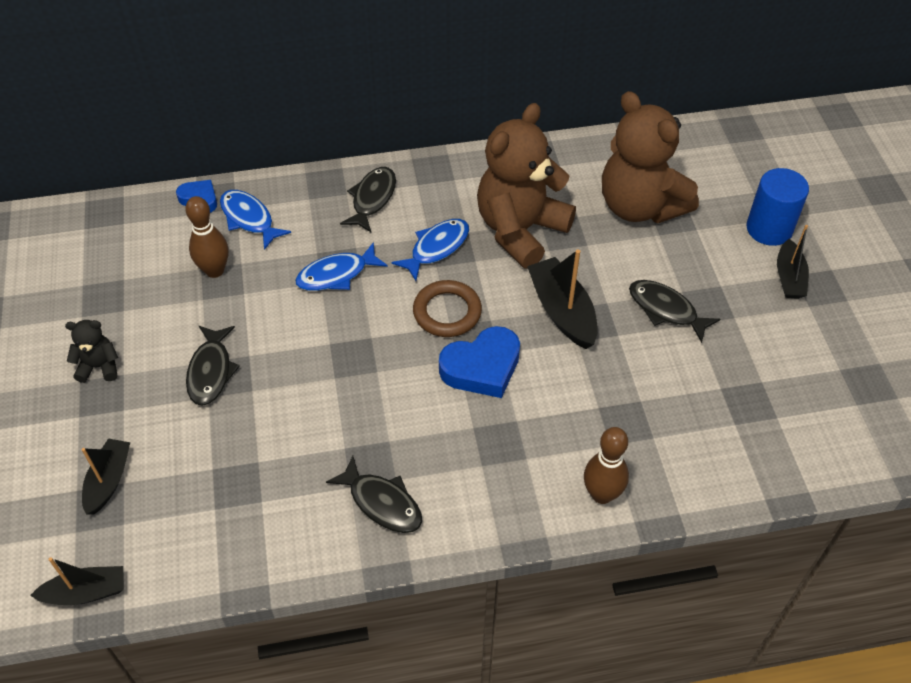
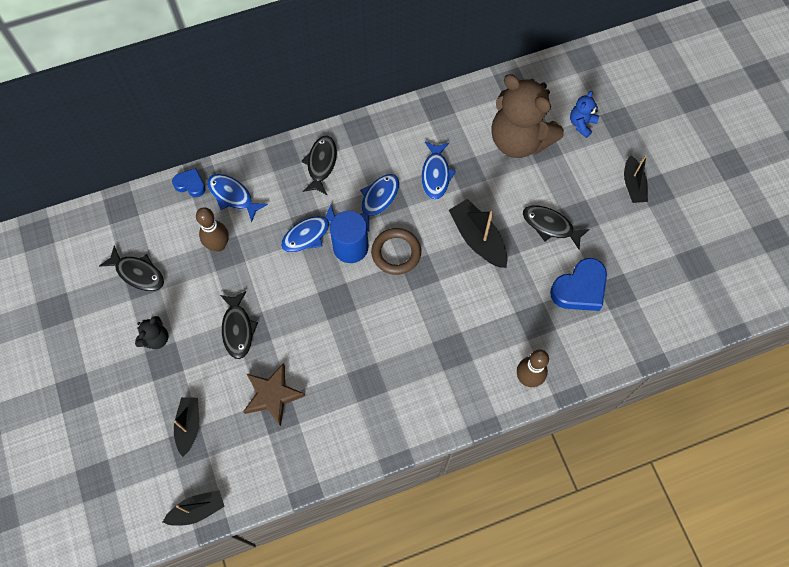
camera: 10 degrees left, 15 degrees up
(99, 367) = (156, 338): black teddy bear -> black teddy bear turned 135 degrees clockwise
(234, 460) = (272, 395): none -> brown star
(382, 503) = (382, 410): black fish -> black fish (138, 273)
(482, 367) = (429, 294): blue heart -> blue heart (580, 289)
(520, 230) = (436, 175): brown teddy bear -> blue fish
(727, 199) = (581, 124): none -> blue teddy bear
(769, 229) = (614, 145): blue cylinder -> blue cylinder (350, 247)

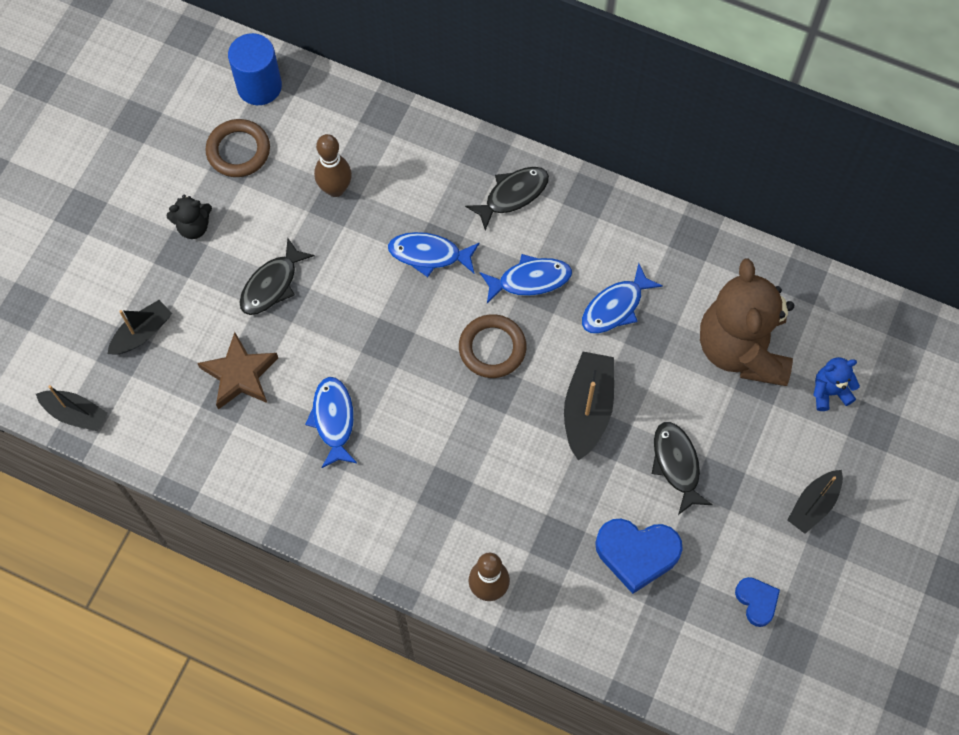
camera: 45 degrees right, 0 degrees up
(138, 273) = (238, 151): black fish -> brown ring
(190, 184) = (369, 107): blue heart -> blue heart (756, 601)
(232, 196) = (396, 153): blue fish -> blue fish (333, 419)
(350, 247) = (454, 303): blue cylinder -> blue cylinder (259, 86)

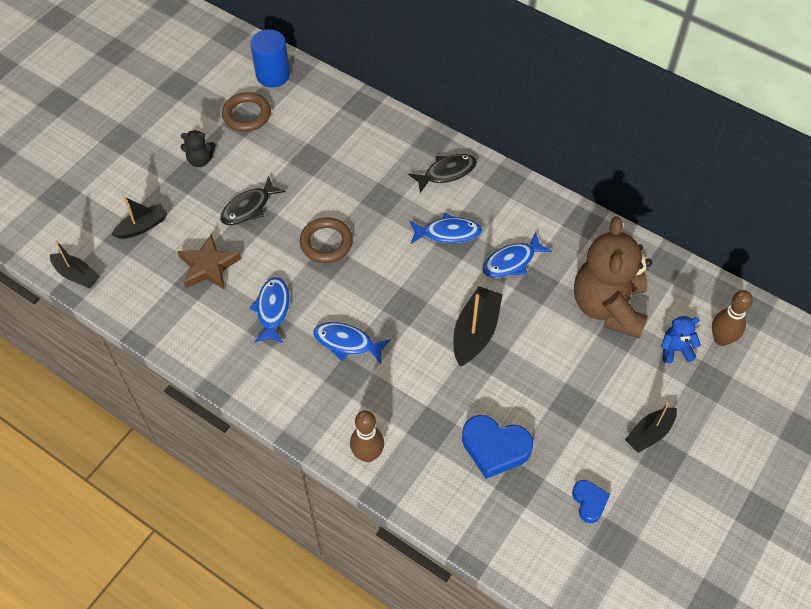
camera: 10 degrees right, 10 degrees down
(335, 189) = (312, 150): brown bowling pin -> brown bowling pin (721, 339)
(429, 254) = (373, 204): blue fish -> blue fish (347, 343)
(492, 348) = (408, 277): brown ring -> brown ring (326, 242)
(676, 464) = (540, 385): black fish -> none

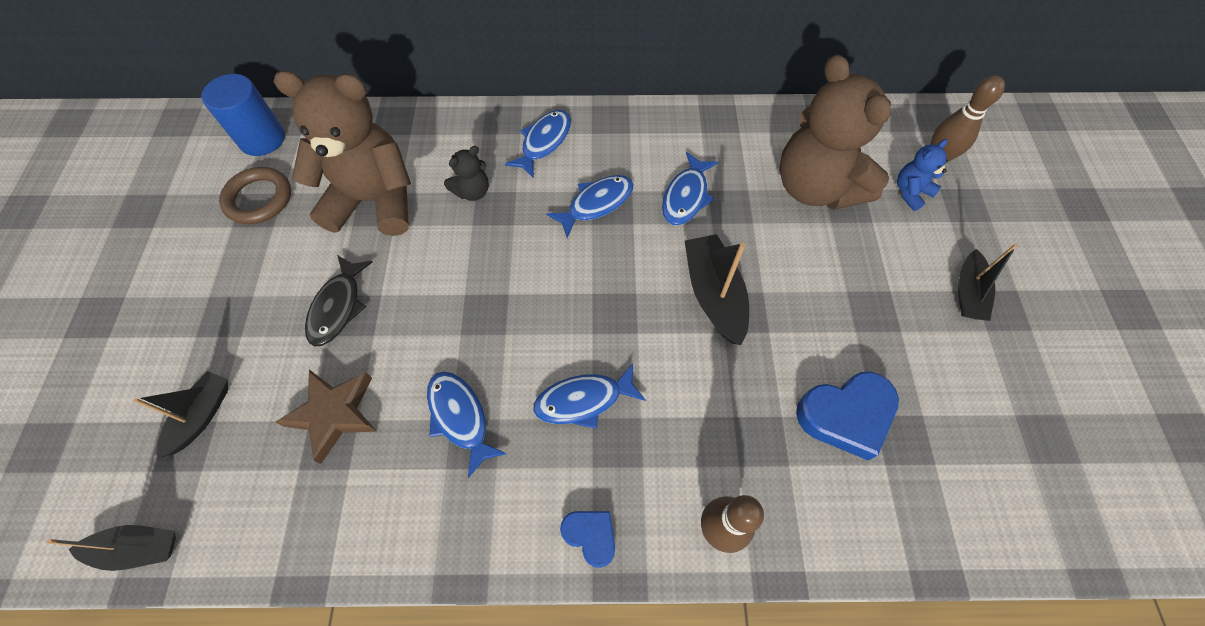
camera: 35 degrees left, 5 degrees up
(200, 160) = (231, 284): black teddy bear -> black teddy bear (472, 191)
(312, 153) = (374, 201): none -> brown teddy bear
(326, 242) = (467, 293): brown ring -> none
(447, 172) = (544, 142): black fish -> blue fish
(589, 502) = (987, 409): blue heart -> blue heart (590, 536)

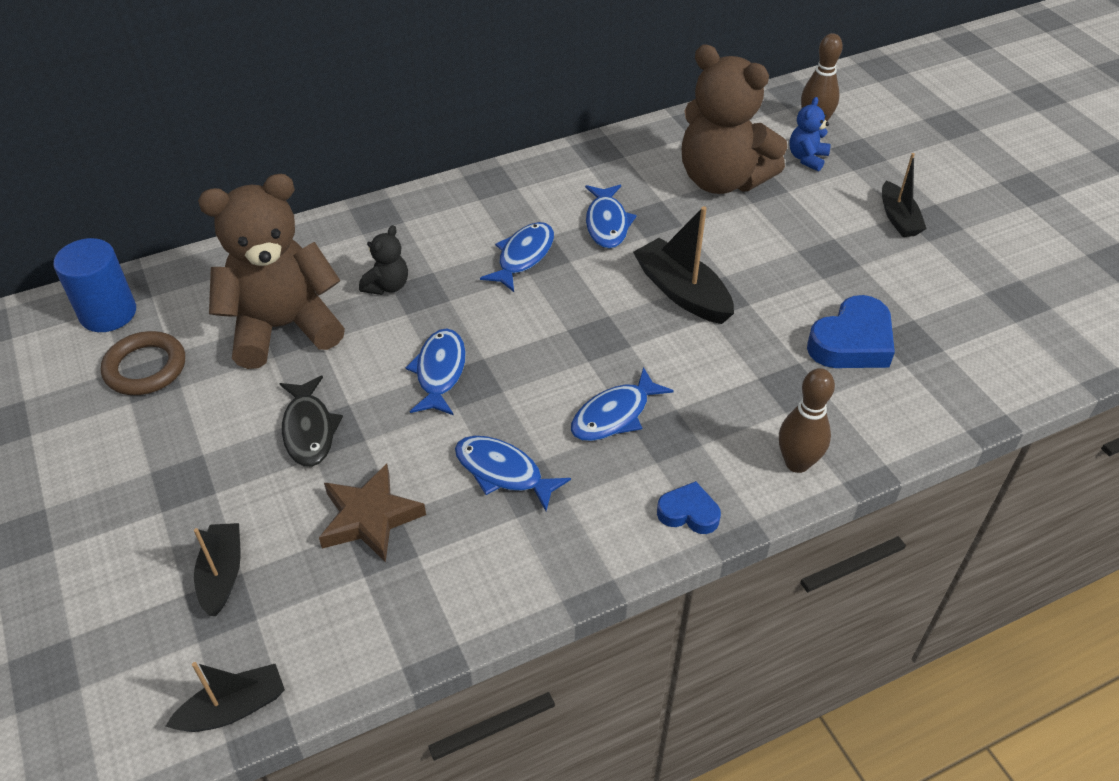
camera: 25 degrees left, 15 degrees down
(544, 142) = (434, 221): blue fish -> blue fish (440, 372)

